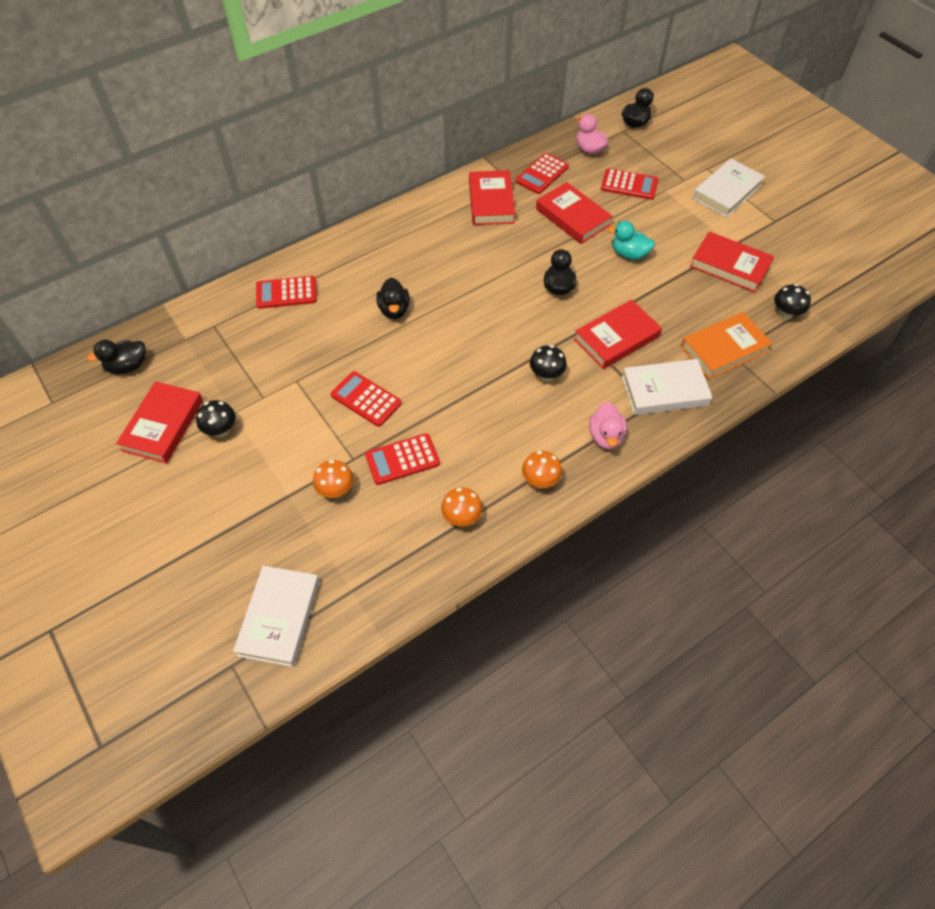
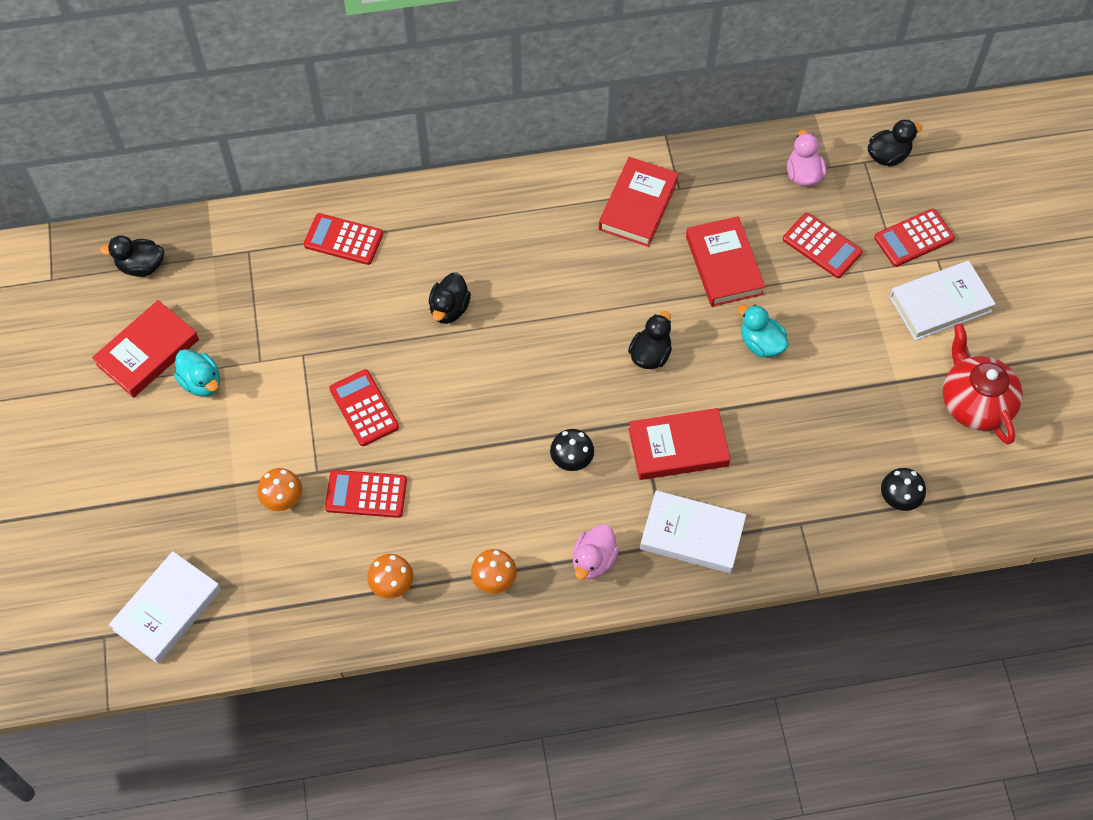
camera: 25 degrees right, 5 degrees up
(221, 430) = (201, 382): black mushroom -> turquoise duck
(542, 174) = (722, 189): red calculator -> red calculator (913, 238)
(724, 349) = (794, 513): orange book -> none
(729, 266) = (874, 408): red book -> none
(790, 240) = (974, 403): none -> red teapot

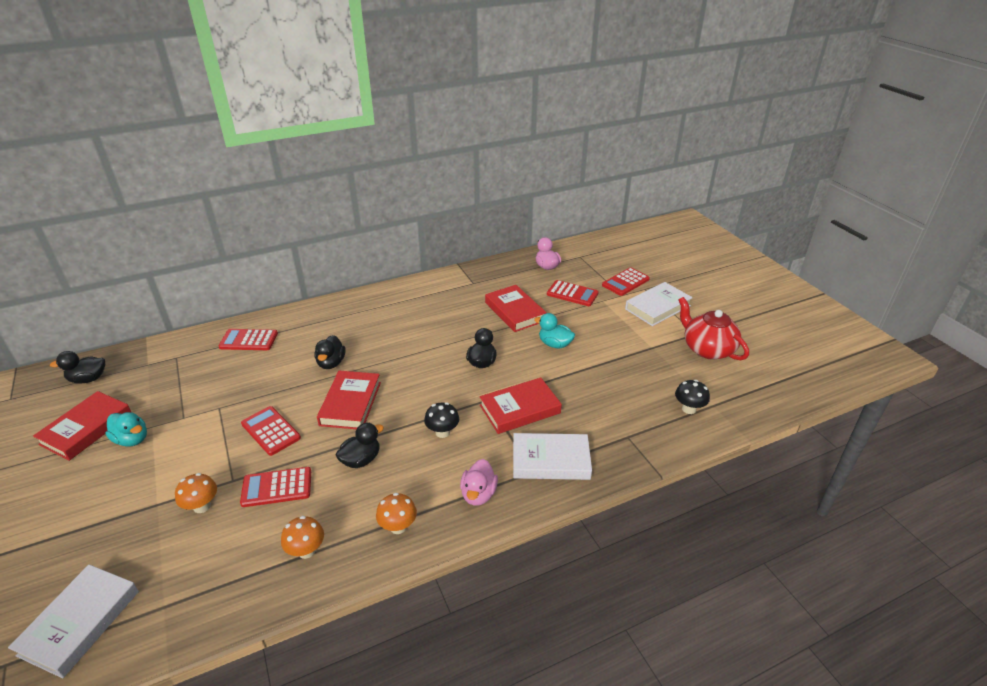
camera: 15 degrees left, 25 degrees down
(638, 205) = (450, 294): red book -> red book (350, 403)
(888, 156) = (592, 252): black duck -> black duck (361, 460)

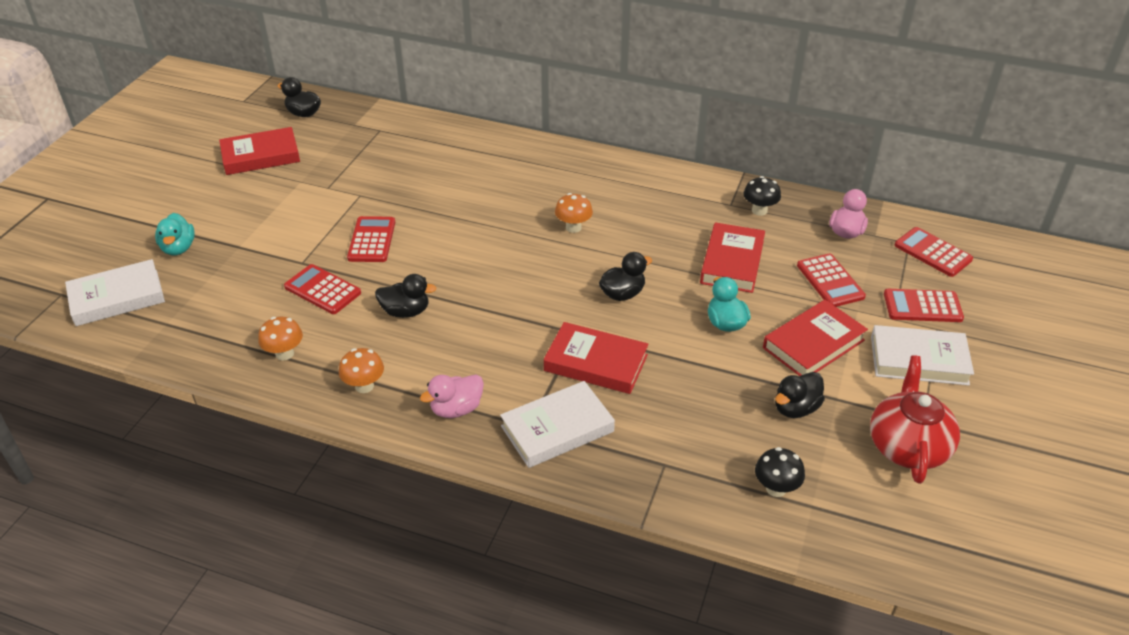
camera: 45 degrees right, 5 degrees up
(132, 439) = (277, 184): turquoise duck -> turquoise duck (178, 248)
(202, 506) = (262, 268): orange mushroom -> orange mushroom (573, 227)
(249, 340) = (449, 146): red calculator -> red calculator (933, 252)
(331, 363) = (488, 209): black duck -> black duck (795, 408)
(350, 403) = (458, 257): red book -> red book (813, 344)
(442, 432) = (498, 335): black mushroom -> black mushroom (759, 210)
(550, 460) = (557, 429): white book -> white book turned 75 degrees counterclockwise

